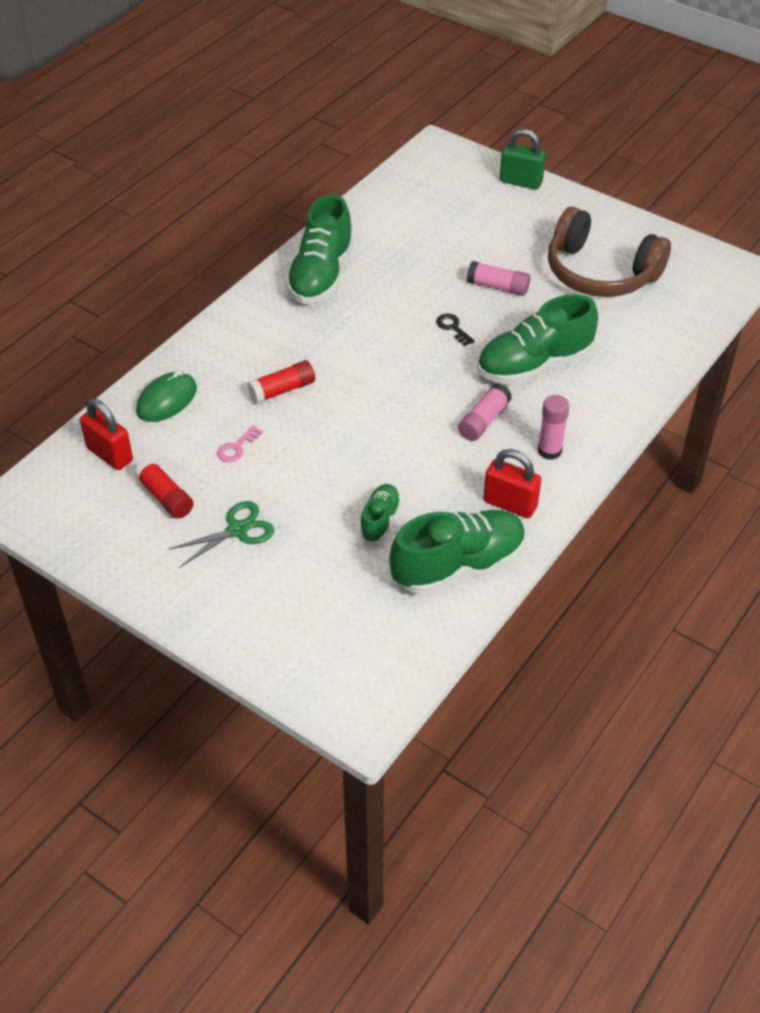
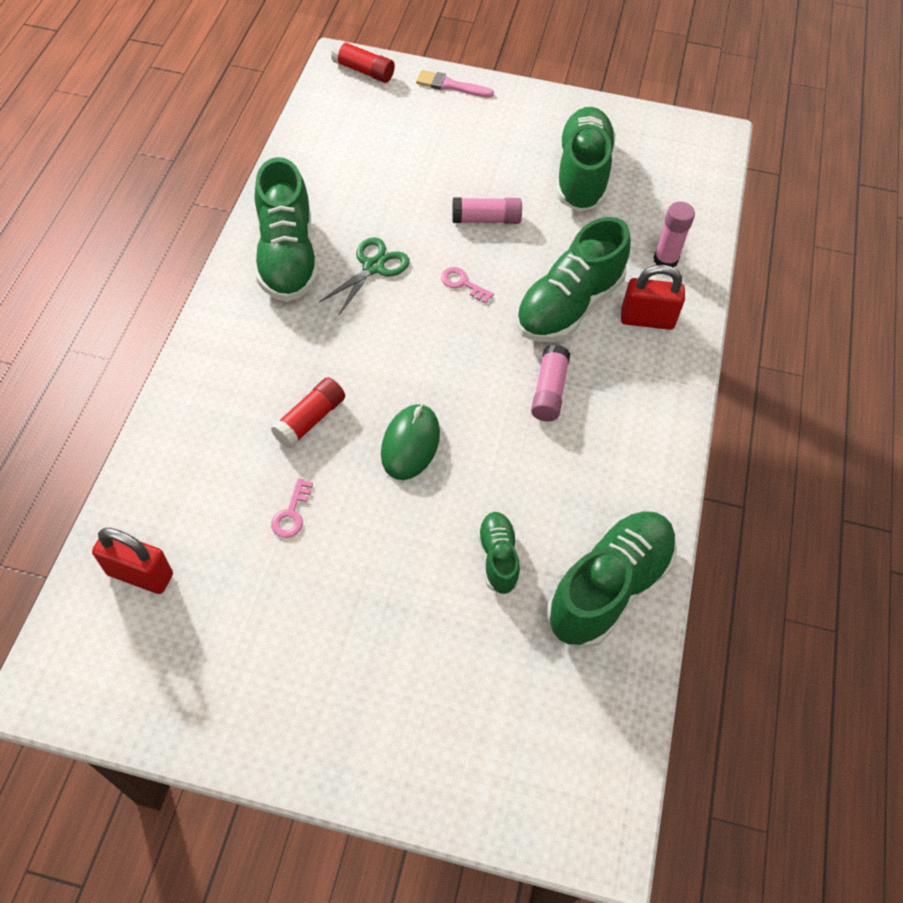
camera: 25 degrees left, 10 degrees up
(165, 497) = (235, 611): red glue stick -> red glue stick (363, 71)
(167, 400) = (178, 475): green mouse -> green mouse (410, 443)
(237, 530) = (342, 627): green scissors -> green scissors (373, 267)
(453, 328) = (463, 284): black key -> pink key
(510, 504) = (625, 488): red padlock -> red padlock (647, 319)
(520, 182) = (450, 85): green padlock -> pink brush
(549, 450) = (634, 407): pink glue stick -> pink glue stick (665, 260)
(600, 273) = (582, 174): brown headphones -> green shoe

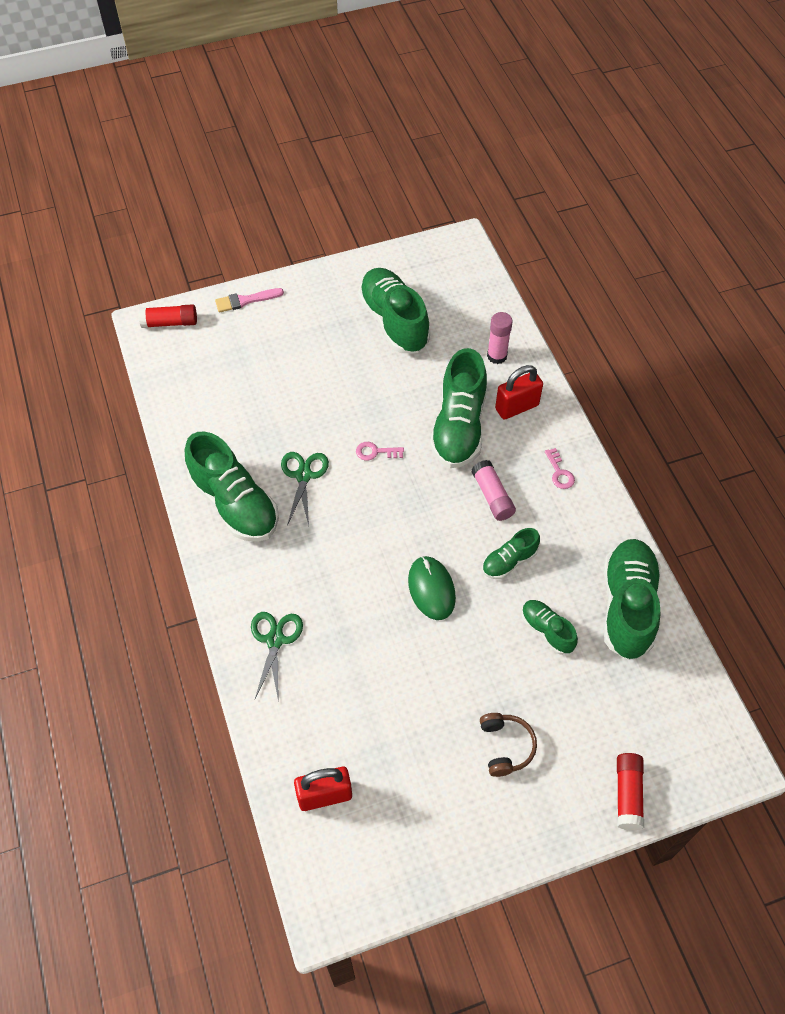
camera: 30 degrees left, 0 degrees up
(219, 400) = (275, 640): none -> green scissors
(291, 513) = (392, 687): pink key -> pink key (559, 472)
(310, 419) = (350, 614): red glue stick -> red glue stick (627, 794)
(357, 646) = (505, 746): none -> brown headphones
(486, 219) = (354, 393): pink glue stick -> none
(514, 464) = (509, 561): none -> green shoe

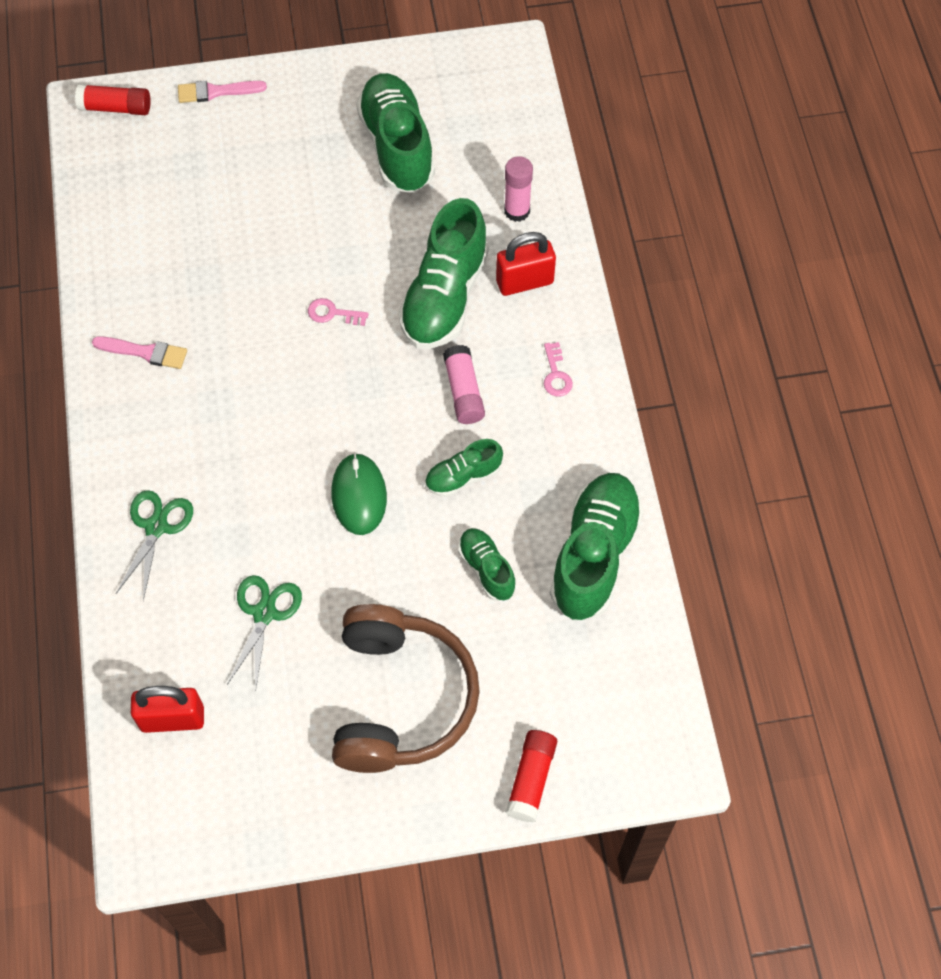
camera: 10 degrees right, 5 degrees up
(234, 504) = (145, 352): green shoe -> pink brush
(303, 476) = (237, 330): green scissors -> green scissors (264, 613)
(505, 746) = (400, 699): brown headphones -> brown headphones, size x2.18

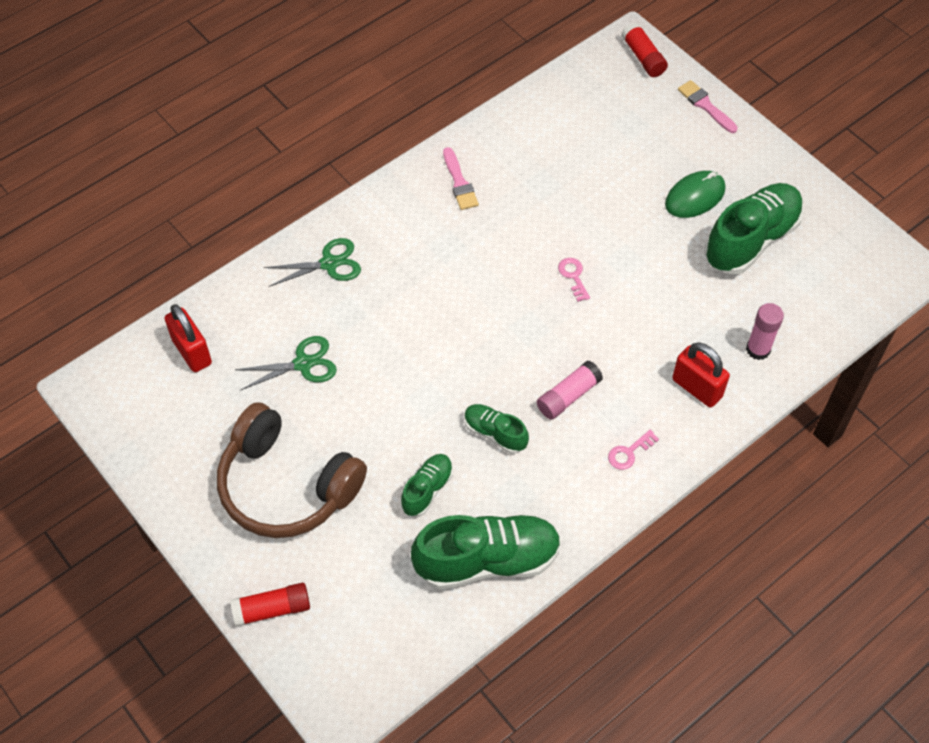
camera: 60 degrees right, 5 degrees down
(359, 495) = (434, 373): green mouse -> green mouse (695, 197)
(400, 699) = (287, 485): brown headphones -> brown headphones turned 60 degrees clockwise
(444, 296) = (642, 340): green shoe -> none

